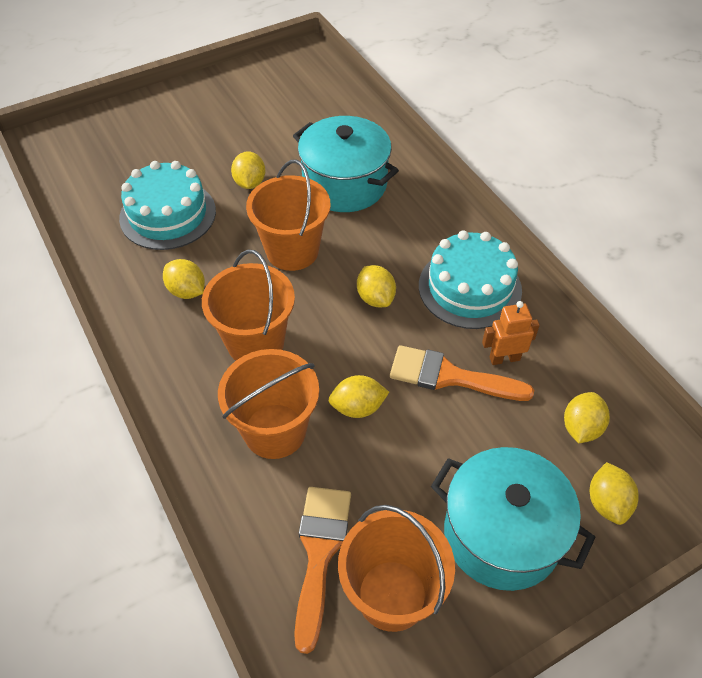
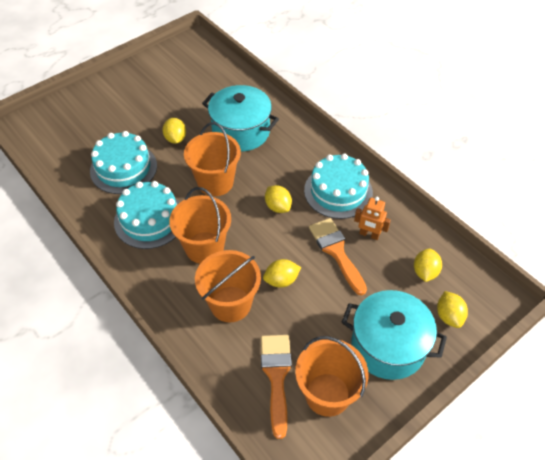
camera: 10 degrees left, 0 degrees up
(187, 291) = (149, 219): yellow lemon -> turquoise cake
(449, 376) = (336, 251): orange brush -> orange brush turned 60 degrees clockwise
(504, 358) = (369, 235): orange robot -> orange robot turned 135 degrees counterclockwise

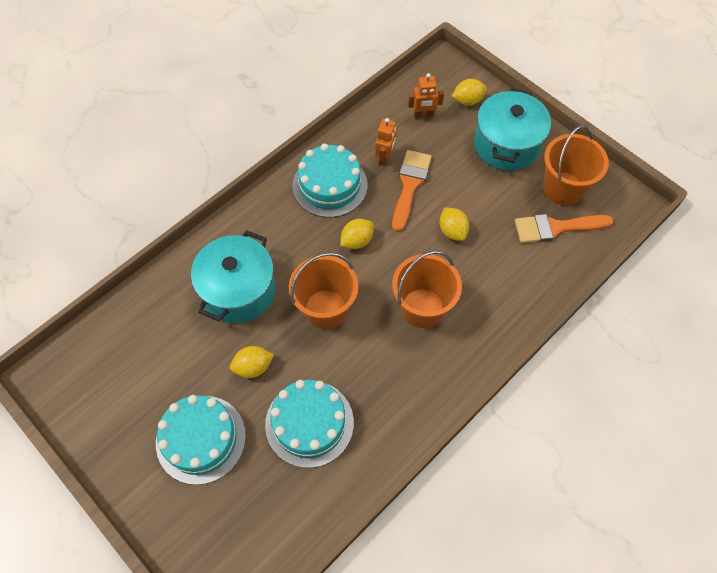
camera: 95 degrees left, 10 degrees up
(149, 219) = (390, 373): turquoise cake -> turquoise cake (201, 439)
(230, 304) = (488, 274): orange bucket -> none
(336, 251) = (410, 185): orange brush -> orange brush turned 135 degrees clockwise
(425, 272) = (423, 115): yellow lemon -> orange robot

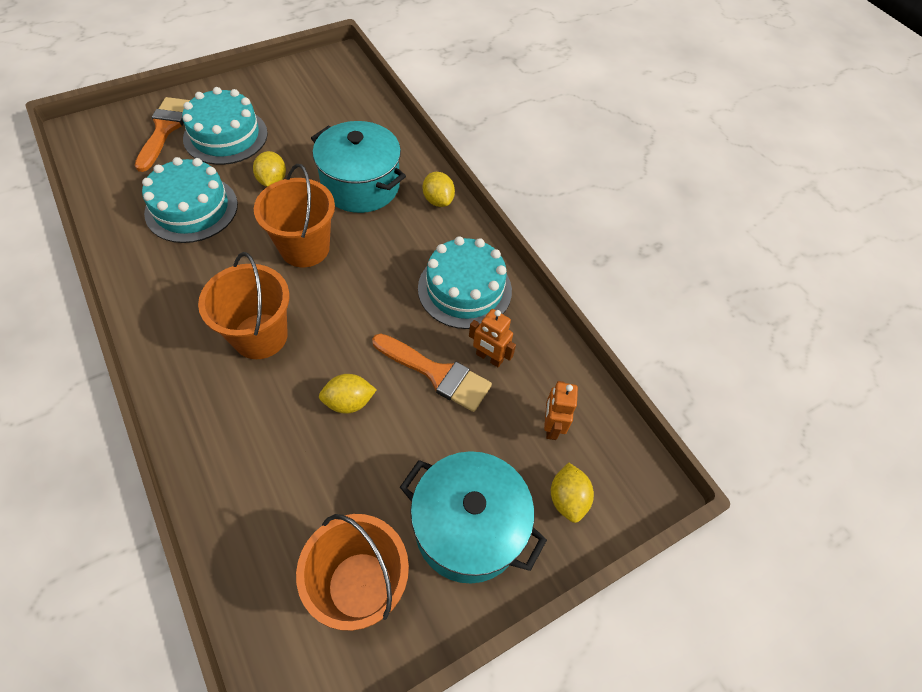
camera: 100 degrees right, 5 degrees down
(357, 241) = (377, 296): yellow lemon -> yellow lemon (438, 200)
(555, 228) = (297, 543): orange brush -> orange brush (165, 129)

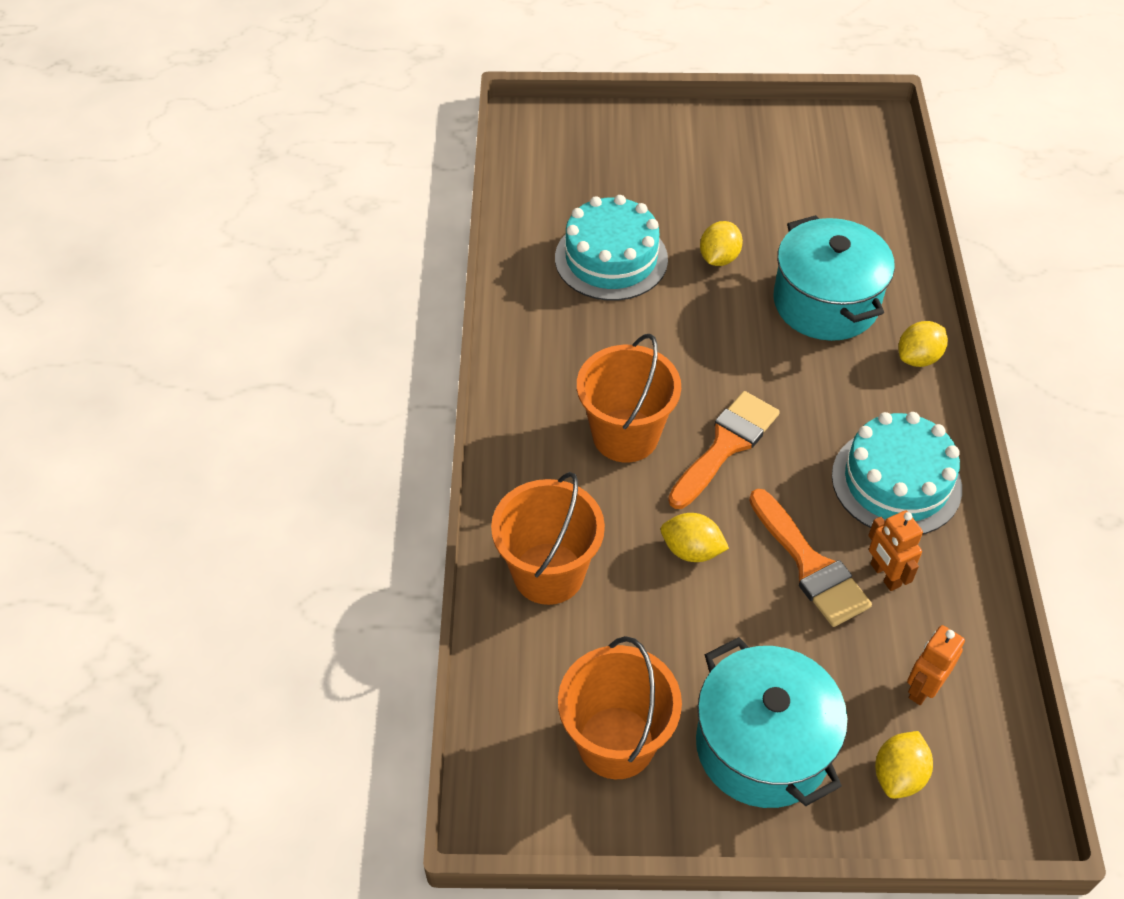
camera: 35 degrees right, 5 degrees down
(165, 129) = (619, 151): orange brush -> orange brush (726, 445)
(225, 136) = (687, 182): turquoise cake -> none
(305, 248) = (721, 354): orange bucket -> orange bucket (548, 573)
(438, 200) = (918, 358): yellow lemon -> yellow lemon turned 45 degrees clockwise

